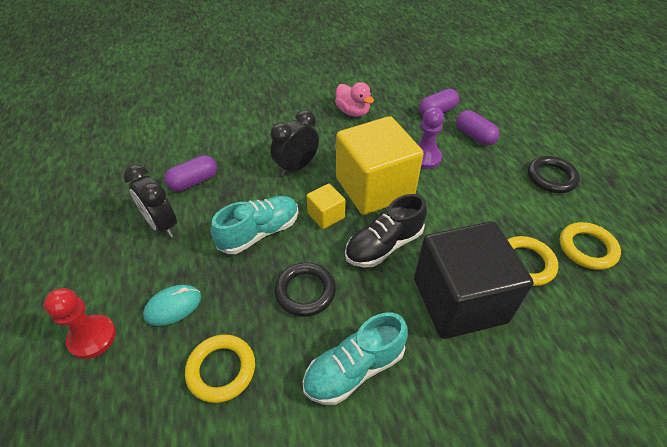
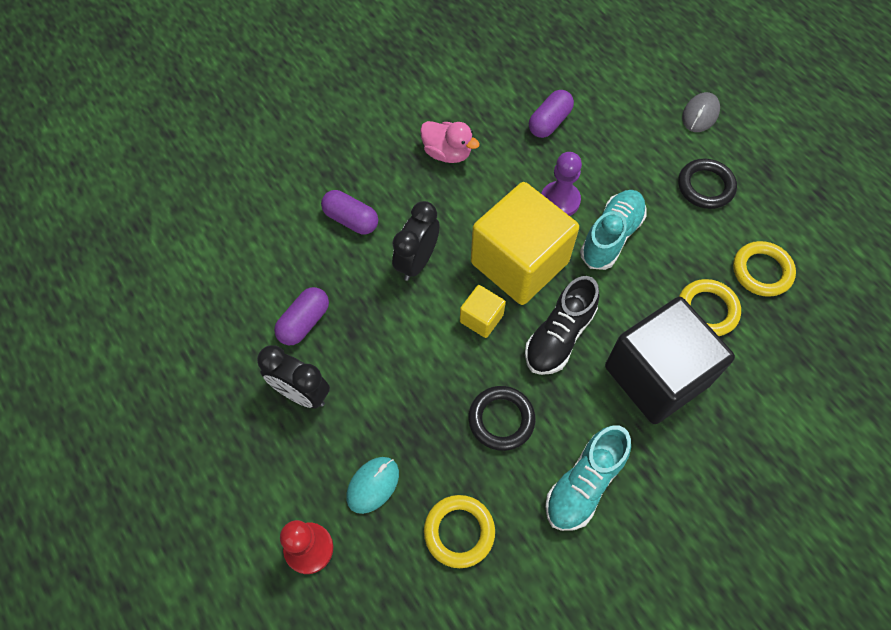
camera: 20 degrees left, 15 degrees up
(259, 232) = (418, 365): turquoise shoe -> turquoise shoe (611, 236)
(474, 136) = (605, 149): purple capsule -> purple capsule (351, 219)
(561, 132) = (700, 114): none -> grey mouse

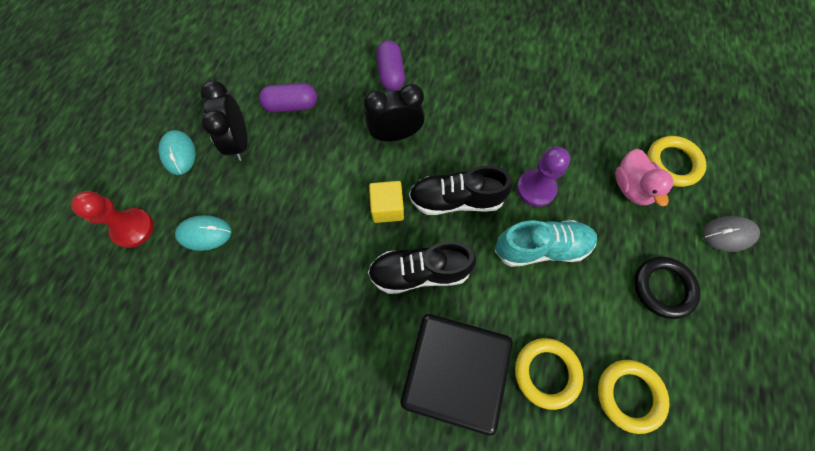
camera: 50 degrees right, 5 degrees up
(262, 456) = (178, 153): none -> turquoise mouse
(447, 153) = (499, 89): pink duck -> pink duck (631, 187)
(459, 532) = (208, 316): yellow ring -> yellow ring (672, 163)
(501, 419) = (317, 281): black ring -> none
(519, 262) = (456, 200): yellow cube -> black shoe
(549, 122) = (596, 132): purple capsule -> none
(584, 484) = (310, 381): turquoise shoe -> none

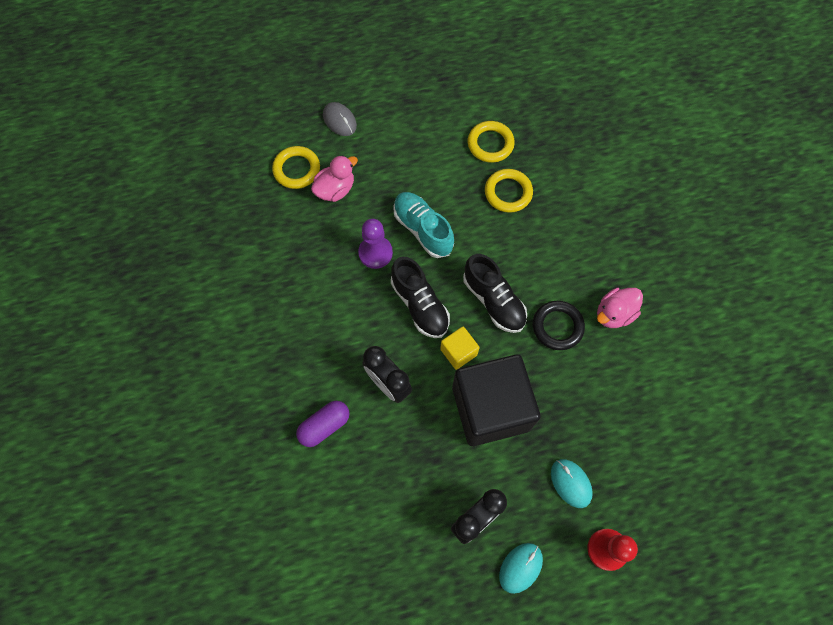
camera: 120 degrees left, 0 degrees up
(291, 105) = (410, 497): purple capsule -> none
(326, 396) = (614, 314): none -> pink duck
(449, 372) = (547, 248): black cube -> black cube (490, 408)
(663, 288) = (406, 147): black ring -> black ring (557, 326)

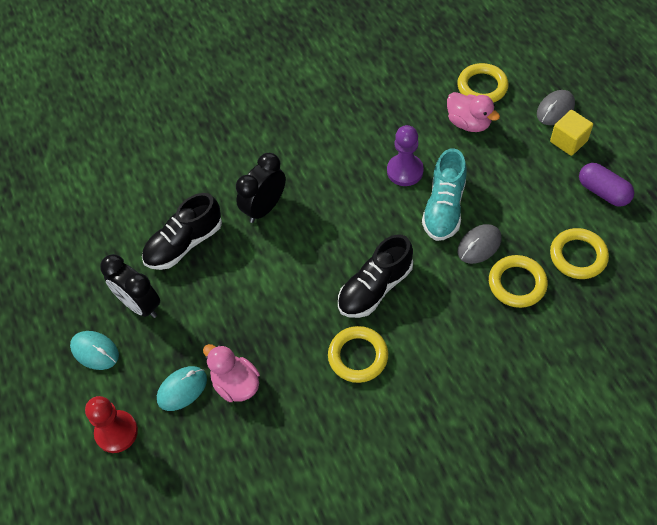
camera: 85 degrees right, 10 degrees down
(324, 426) = (215, 165): purple capsule -> purple capsule (603, 192)
(420, 305) = (355, 220): black shoe -> black shoe (184, 244)
(423, 229) = (444, 208): turquoise shoe -> turquoise shoe turned 150 degrees clockwise
(458, 352) = (309, 263): yellow cube -> yellow cube (568, 141)
(466, 211) = (479, 245): none -> grey mouse
(490, 408) = (253, 302): black cube -> none
(557, 326) = (358, 356): black ring -> yellow ring
(614, 314) = (387, 416): pink duck -> pink duck (236, 384)

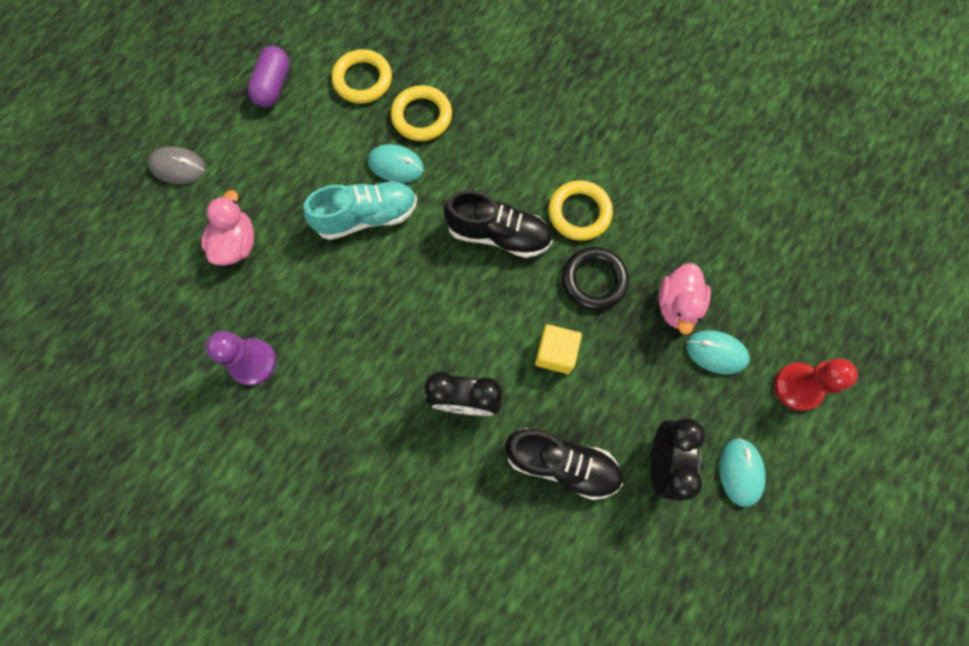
camera: 125 degrees left, 15 degrees up
(295, 335) = (594, 280): none -> black ring
(405, 171) = (337, 278): purple pawn -> purple pawn (253, 362)
(479, 245) = (396, 165): grey mouse -> turquoise mouse
(482, 87) = (174, 254): yellow ring -> none
(568, 141) = (219, 138): yellow cube -> yellow cube (555, 353)

